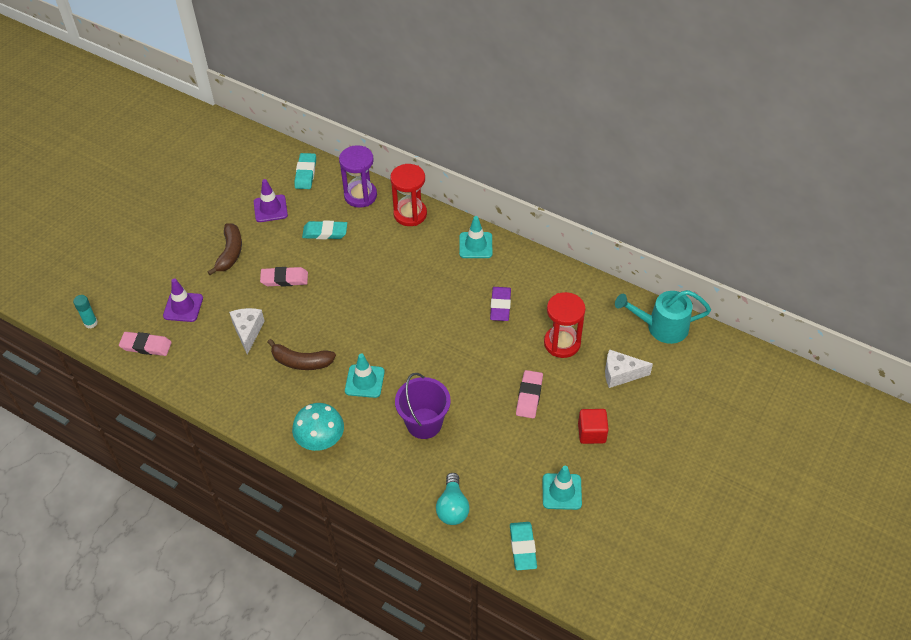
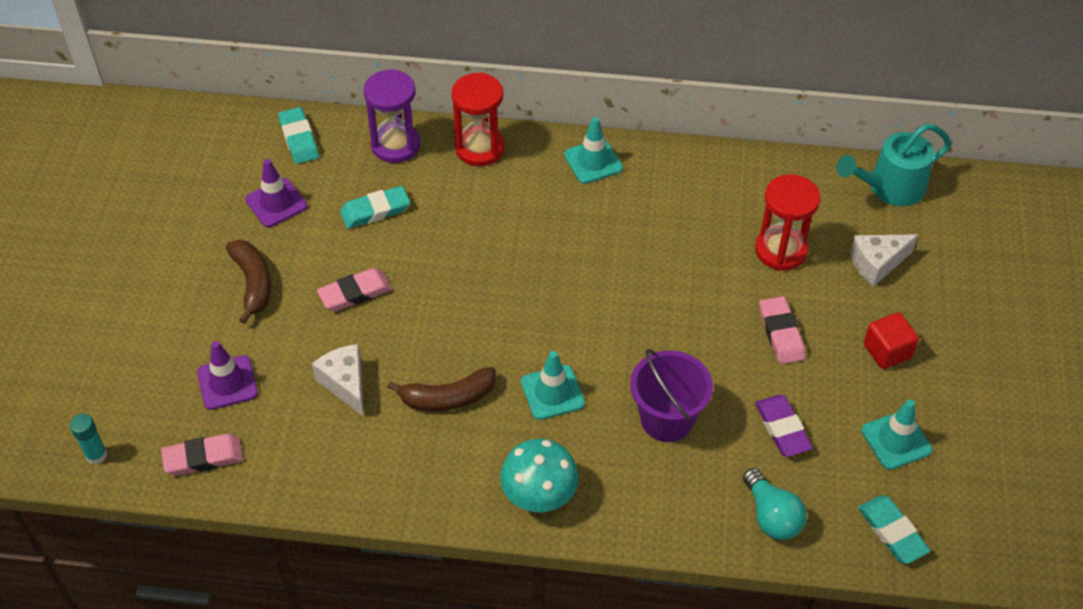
camera: 25 degrees left, 0 degrees up
(500, 306) = (673, 229): purple eraser -> purple eraser (782, 428)

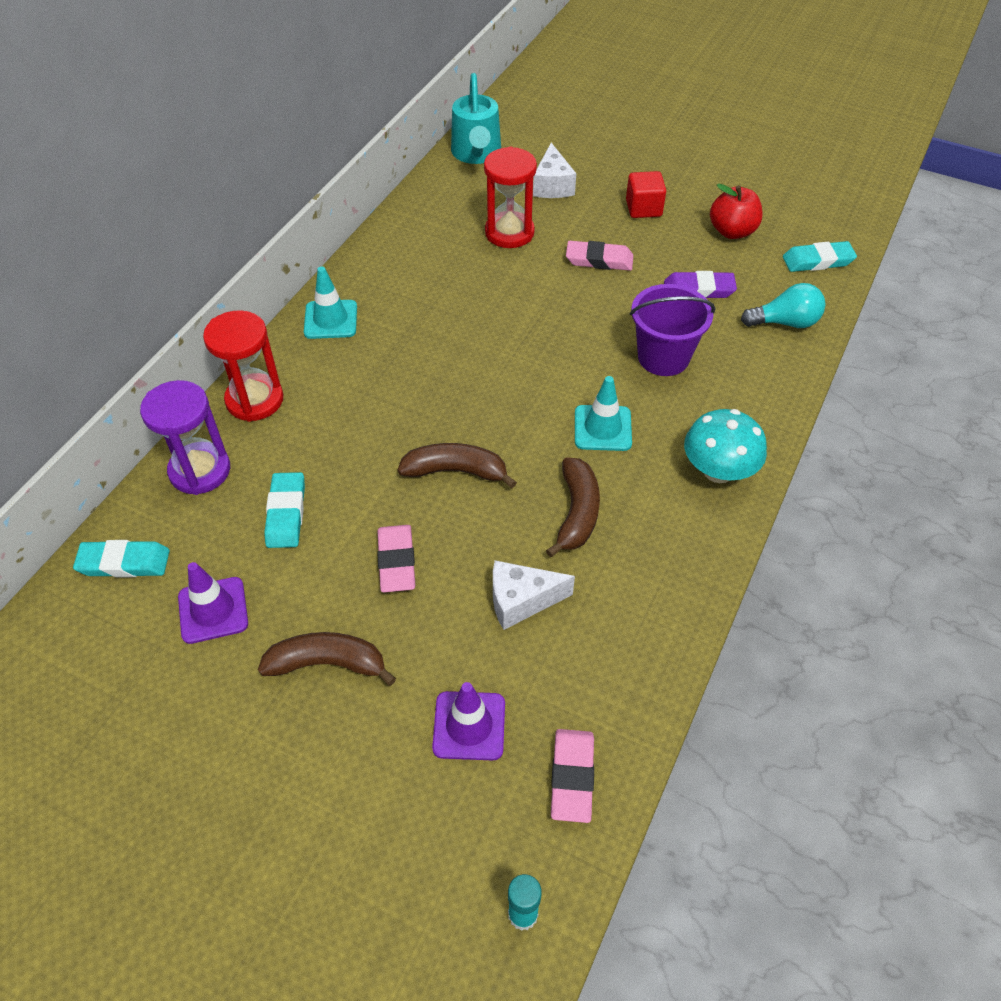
camera: 70 degrees left, 0 degrees up
(459, 302) = (456, 471): none -> brown banana
(896, 440) = (732, 231): turquoise traffic cone -> red apple

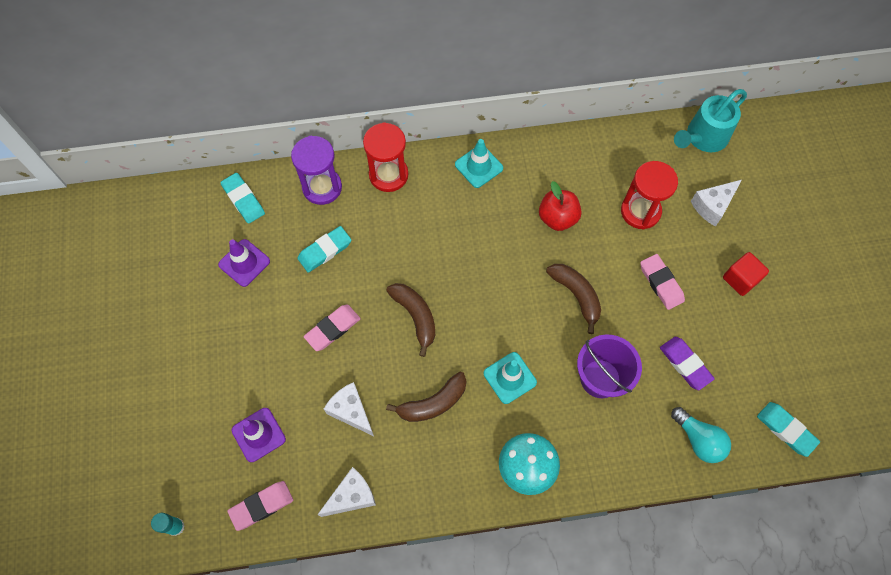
camera: 55 degrees right, 15 degrees up
(327, 663) = (250, 340): brown banana -> brown banana (576, 295)
(633, 661) = (352, 496): none -> white cheese
(732, 231) = (767, 353): red apple -> red apple (557, 218)

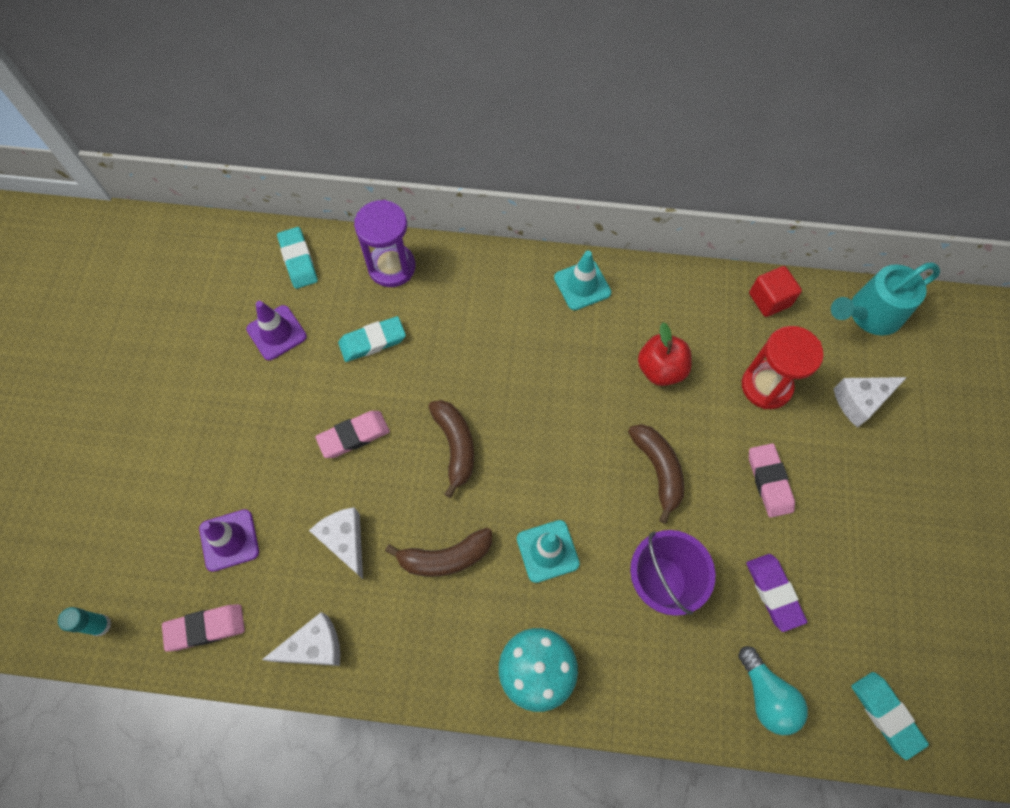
camera: 15 degrees right, 0 degrees up
(388, 175) = (473, 270): red hourglass -> none
(740, 279) = (873, 502): red cube -> red cube (769, 300)

